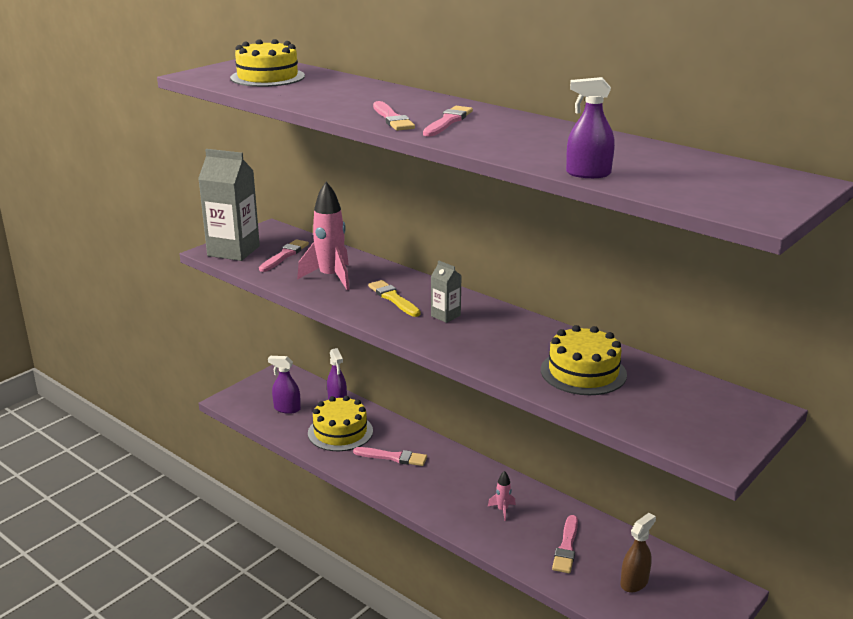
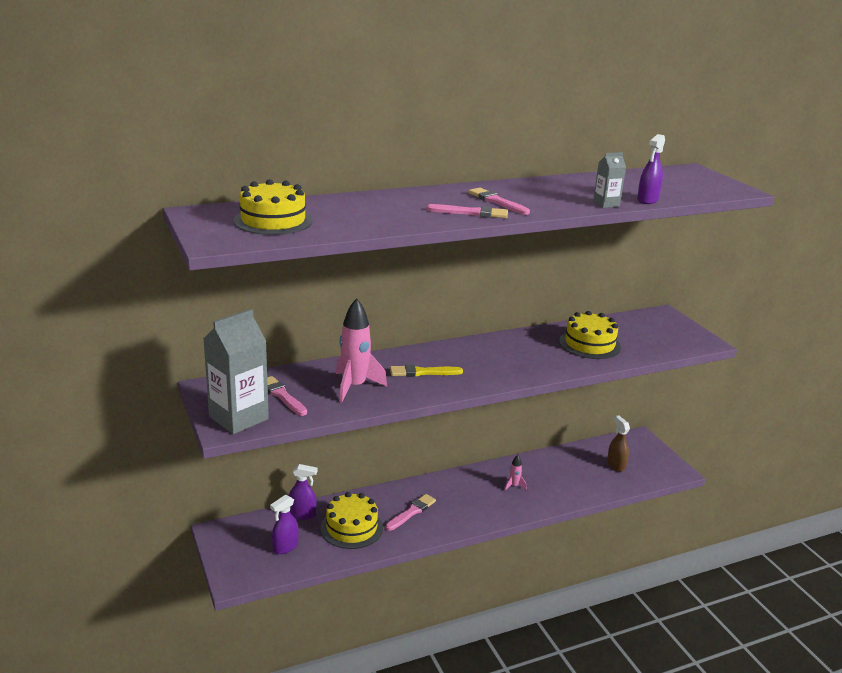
camera: 65 degrees left, 0 degrees up
(445, 316) = (471, 362): grey carton -> grey carton (606, 204)
(566, 547) = (569, 476): pink brush -> none

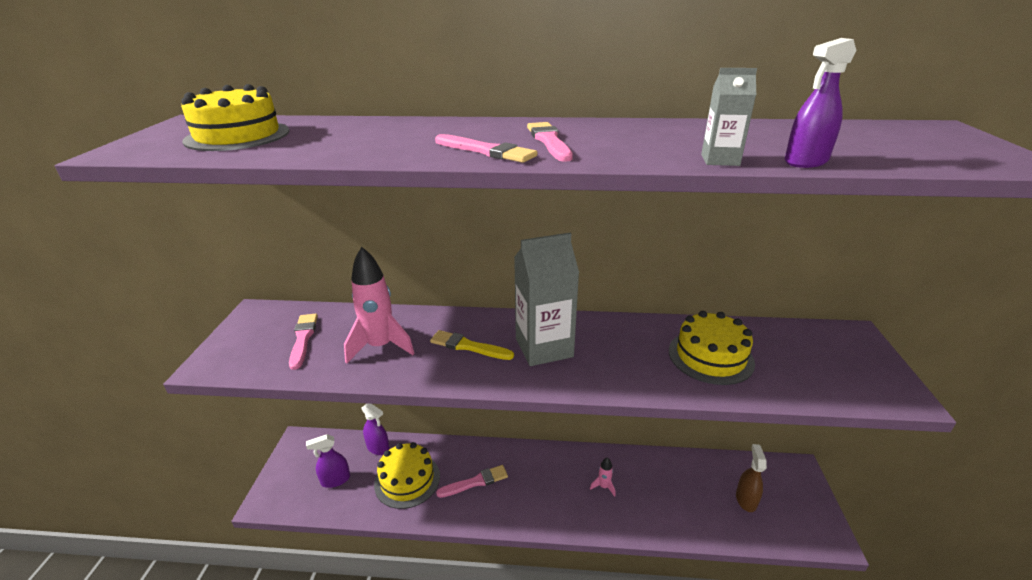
camera: 30 degrees right, 5 degrees up
(238, 418) = (235, 355): grey carton -> grey carton (544, 348)

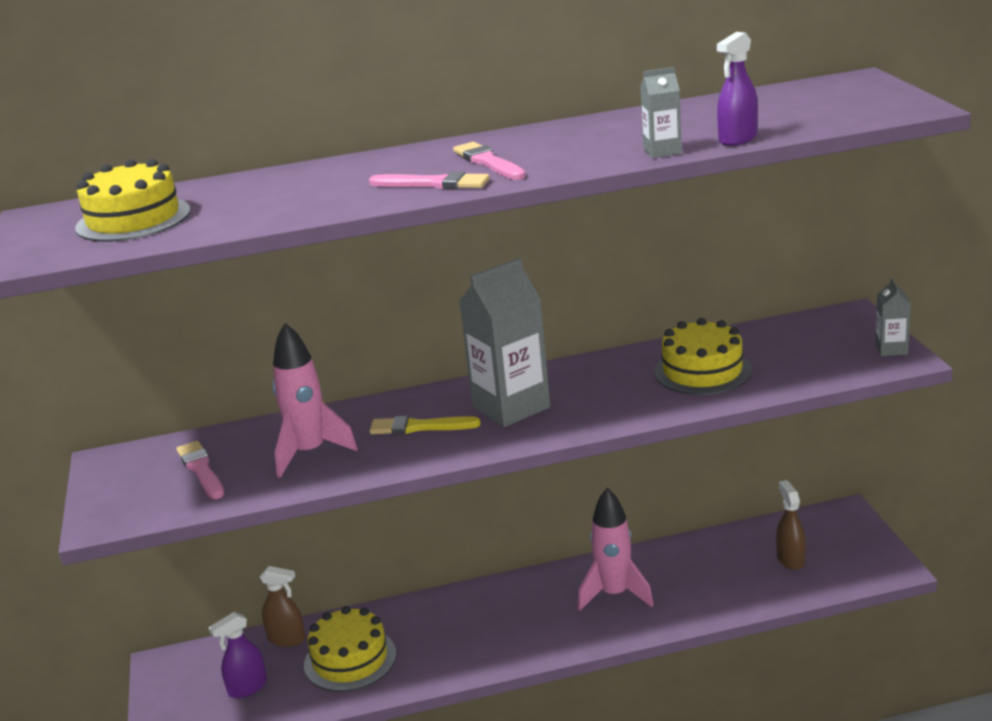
camera: 15 degrees left, 5 degrees down
(378, 448) = (287, 639): purple spray bottle -> brown spray bottle
(475, 482) = (445, 636): pink brush -> none
(603, 486) = (614, 594): pink rocket -> pink rocket, size x2.16
(892, 382) = (891, 349): none -> grey carton

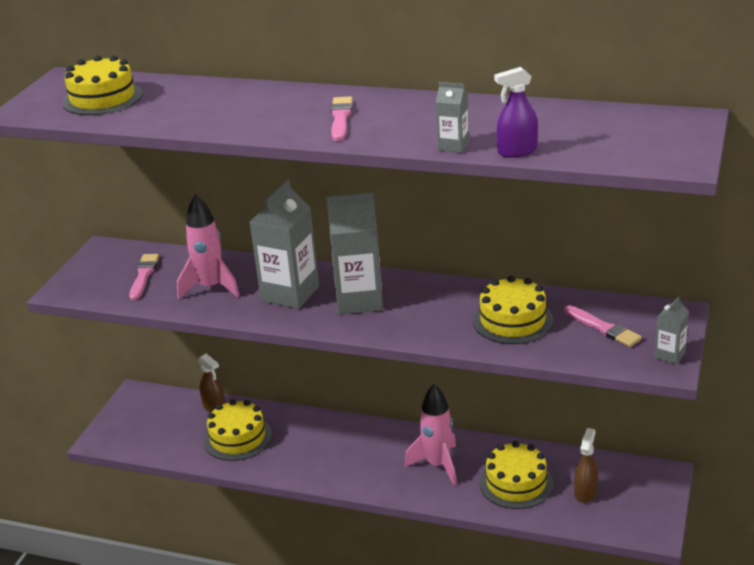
camera: 30 degrees right, 5 degrees up
(247, 687) = (167, 430): purple spray bottle -> none
(419, 427) = (290, 294): yellow brush -> grey carton
(434, 184) = (285, 126): pink brush -> pink brush (603, 328)
(713, 578) = (516, 483): none -> yellow cake

